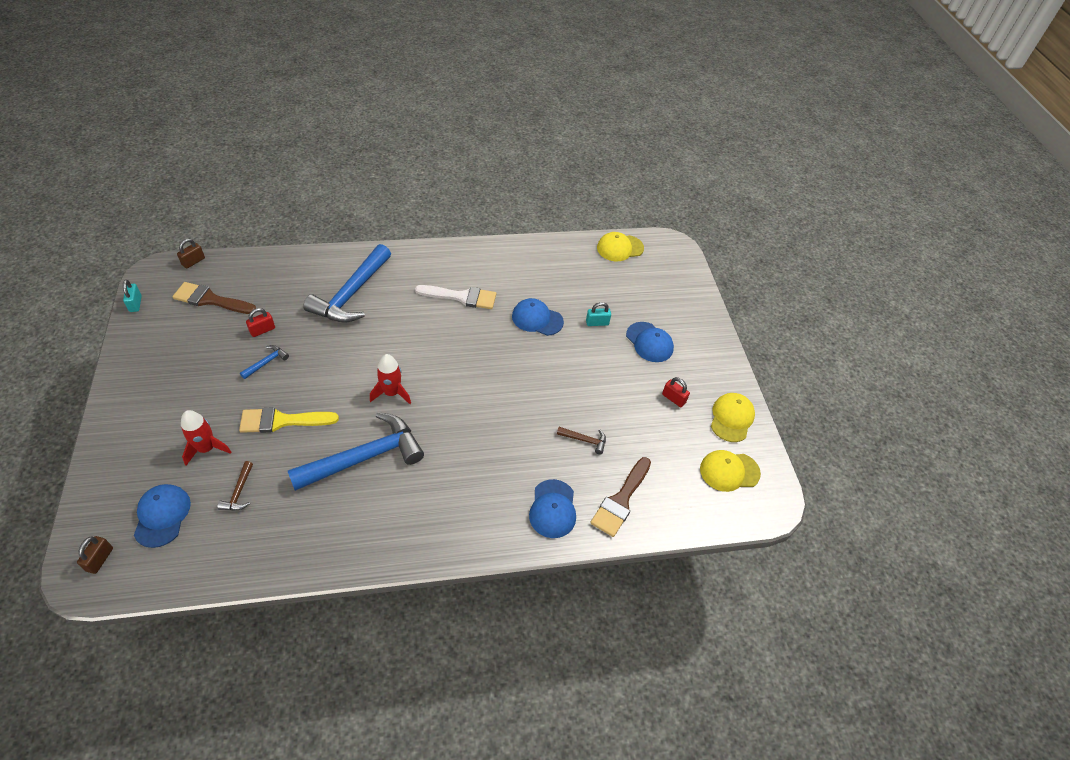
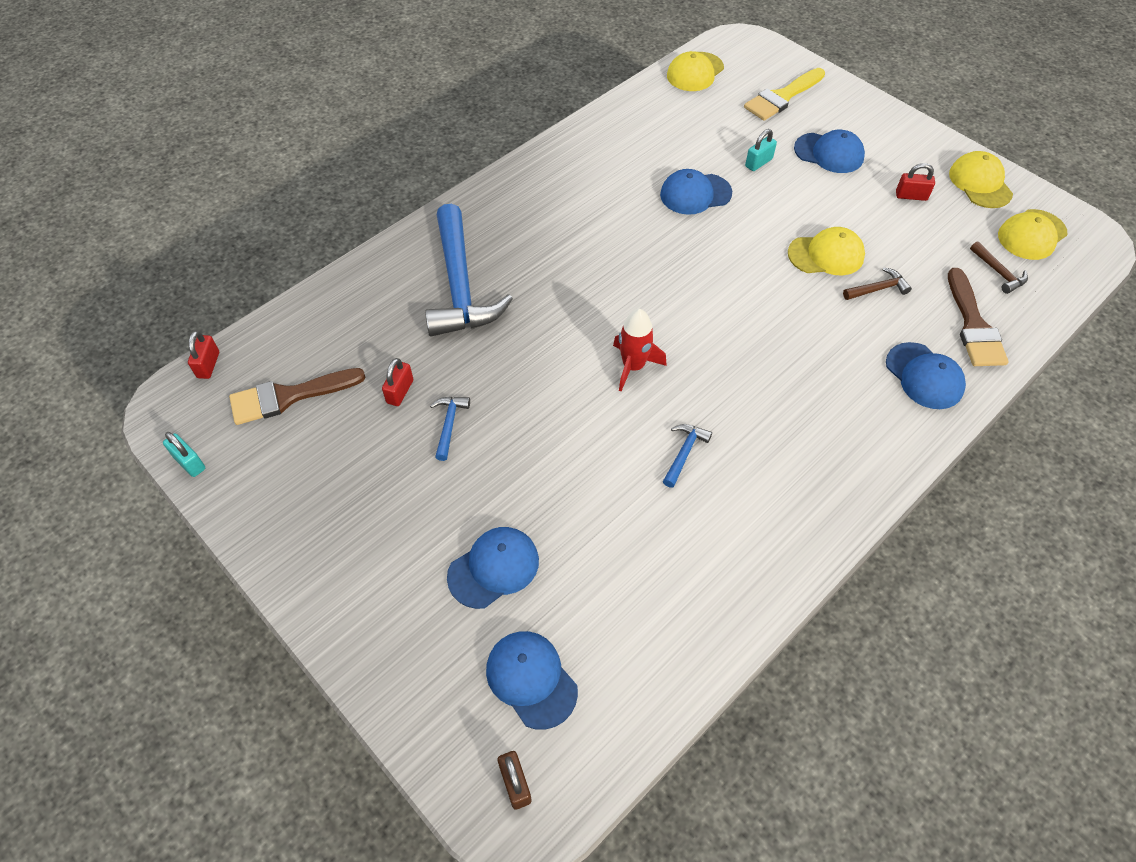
camera: 30 degrees left, 5 degrees up
(193, 261) = (208, 365): brown padlock -> red padlock
(207, 449) = (494, 568): red rocket -> blue cap
(239, 492) = (590, 588): brown hammer -> brown hammer (998, 272)
(282, 421) = (546, 477): yellow brush -> yellow brush (782, 97)
(365, 457) = (684, 453): blue hammer -> blue hammer, size x0.41
(461, 297) = (589, 217): white brush -> none
(575, 400) = (826, 255): none -> yellow cap

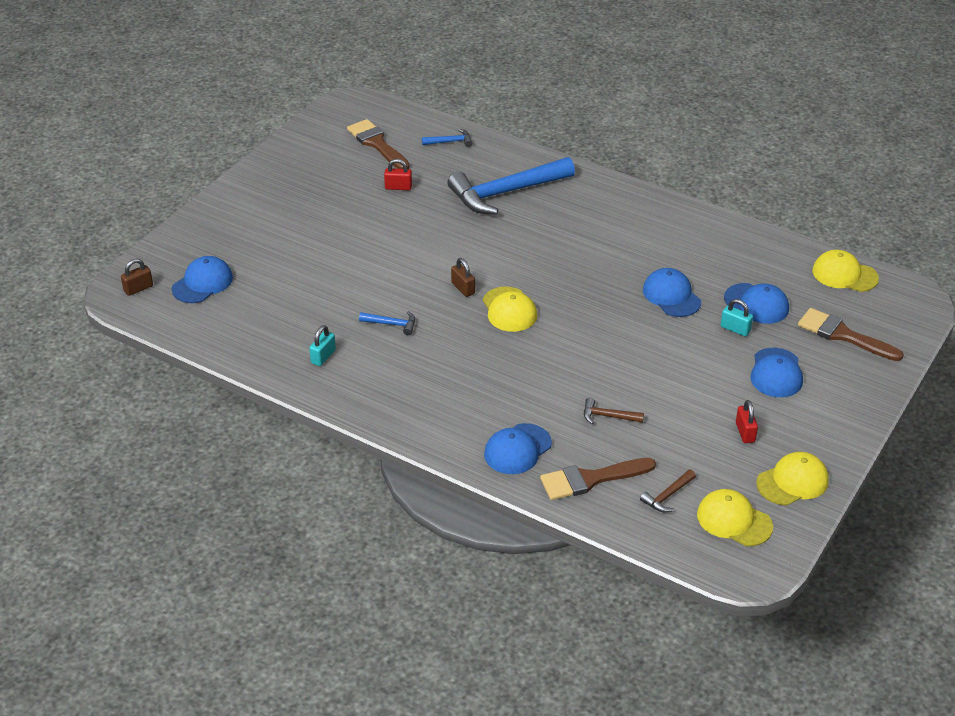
camera: 75 degrees right, 15 degrees down
(189, 462) = (314, 121): turquoise padlock -> turquoise padlock (323, 356)
(208, 365) = (390, 107): red padlock -> none
(449, 424) = (378, 214): blue hammer -> blue hammer (450, 142)
(494, 568) = (274, 254): blue cap -> blue cap (756, 304)
(633, 366) = (463, 288): red rocket -> brown padlock
(782, 97) = (843, 335): yellow brush -> brown brush
(826, 255) = (635, 381): yellow cap -> yellow cap (509, 310)
(878, 289) = (608, 416): brown hammer -> brown hammer turned 135 degrees clockwise

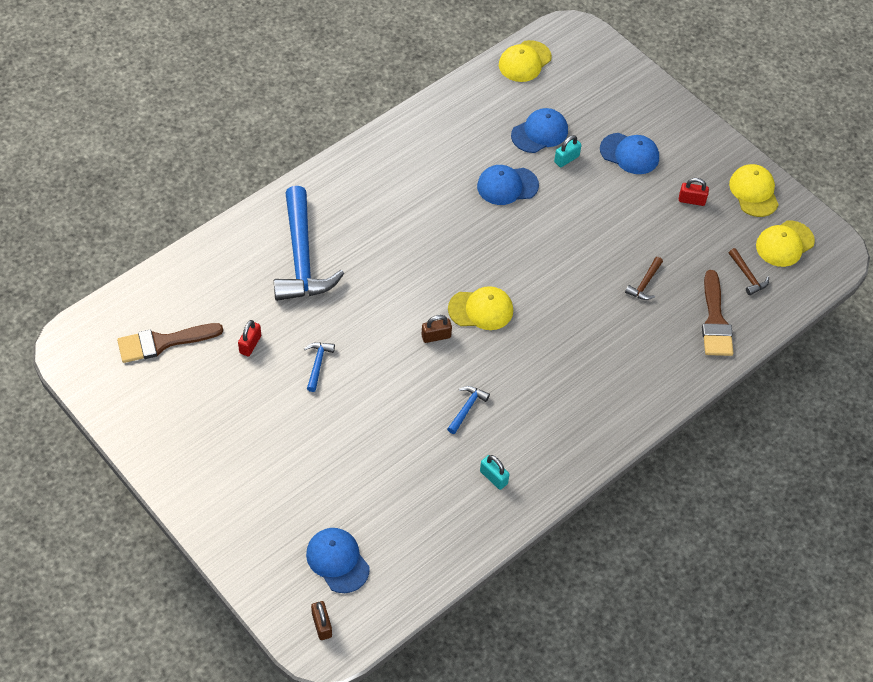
camera: 75 degrees left, 15 degrees up
(450, 142) = (192, 277): blue hammer -> blue hammer (317, 364)
(517, 449) = (665, 360): blue cap -> none
(843, 335) = (599, 93): brown brush -> none

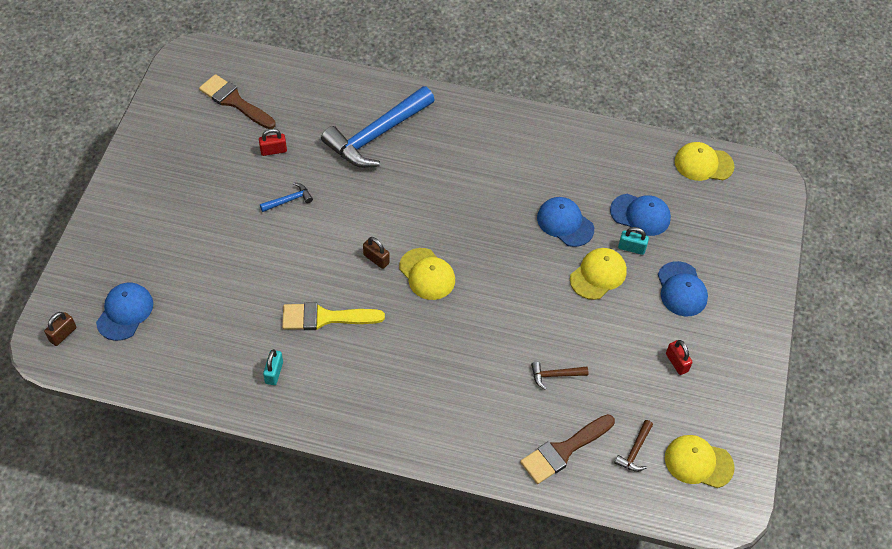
camera: 55 degrees right, 0 degrees up
(467, 408) = (325, 318): blue hammer -> yellow brush
(754, 192) = (732, 406): yellow cap -> yellow cap (598, 275)

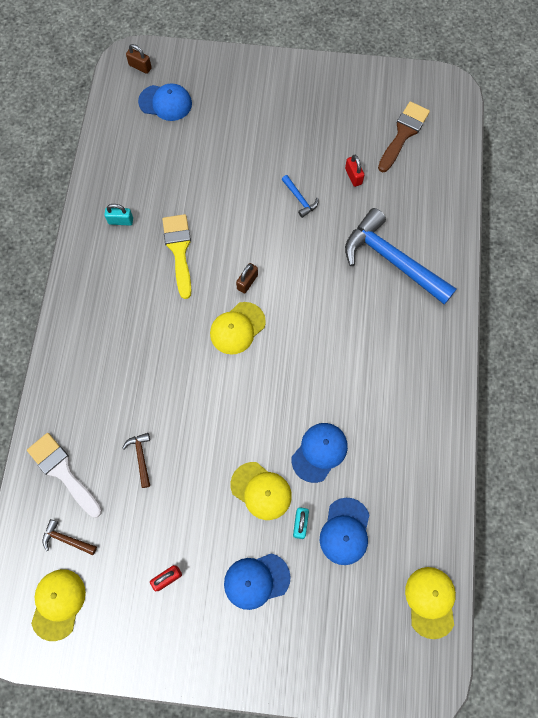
camera: 85 degrees right, 15 degrees up
(563, 450) = (63, 472): brown brush -> white brush

